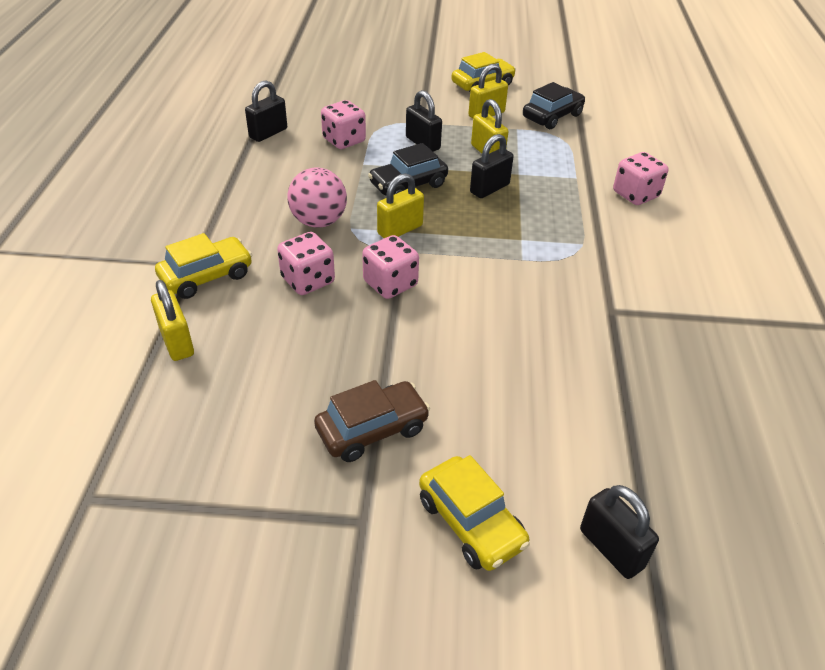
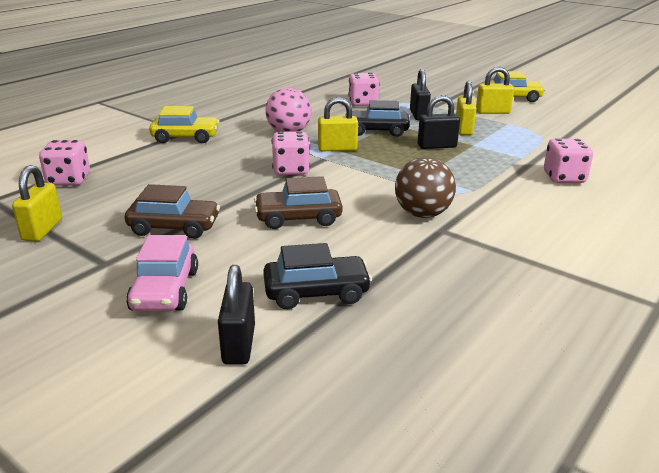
camera: 35 degrees right, 15 degrees down
(177, 342) = (128, 158): yellow padlock -> yellow padlock (42, 230)
(268, 133) = (317, 90): black padlock -> none
(308, 280) = (241, 154): pink dice -> pink dice (69, 180)
(471, 522) = (165, 290): yellow car -> pink car
(478, 354) = (298, 218): none -> brown car
(552, 116) = (550, 123): black car -> black car (316, 292)
(577, 296) = (422, 214): none -> brown ball

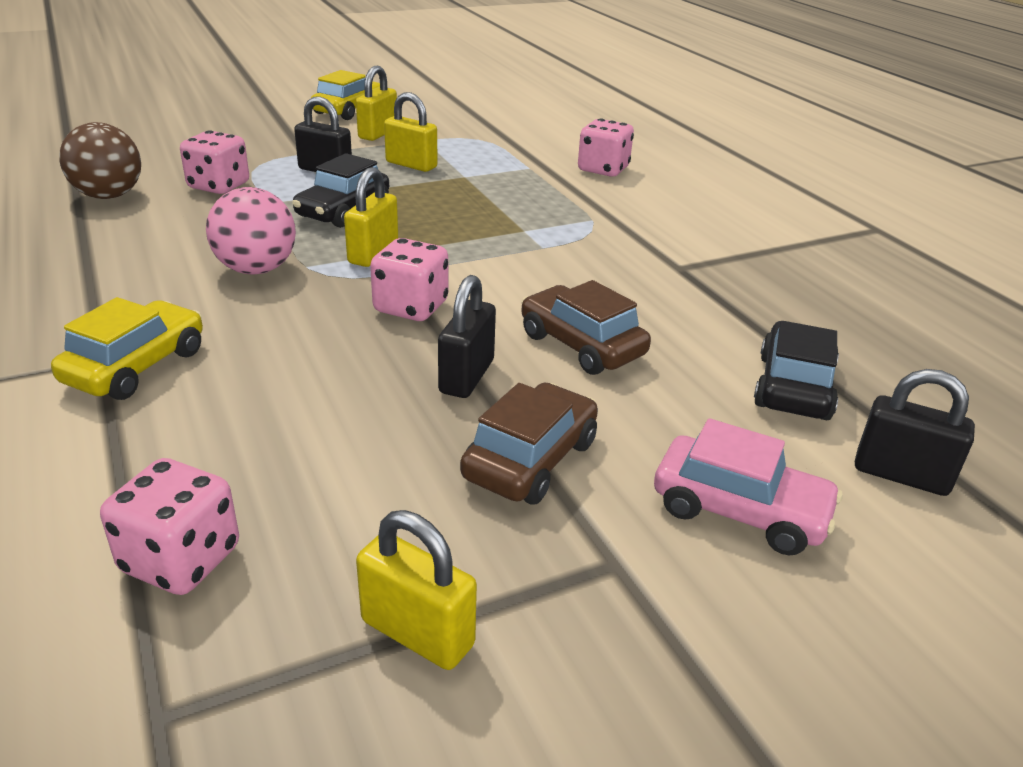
camera: 65 degrees left, 5 degrees up
(298, 218) = (581, 345): brown car -> brown car turned 120 degrees clockwise
(422, 214) = (633, 264): brown ball -> brown ball (109, 196)
(437, 146) = (445, 195): black padlock -> black padlock (466, 376)

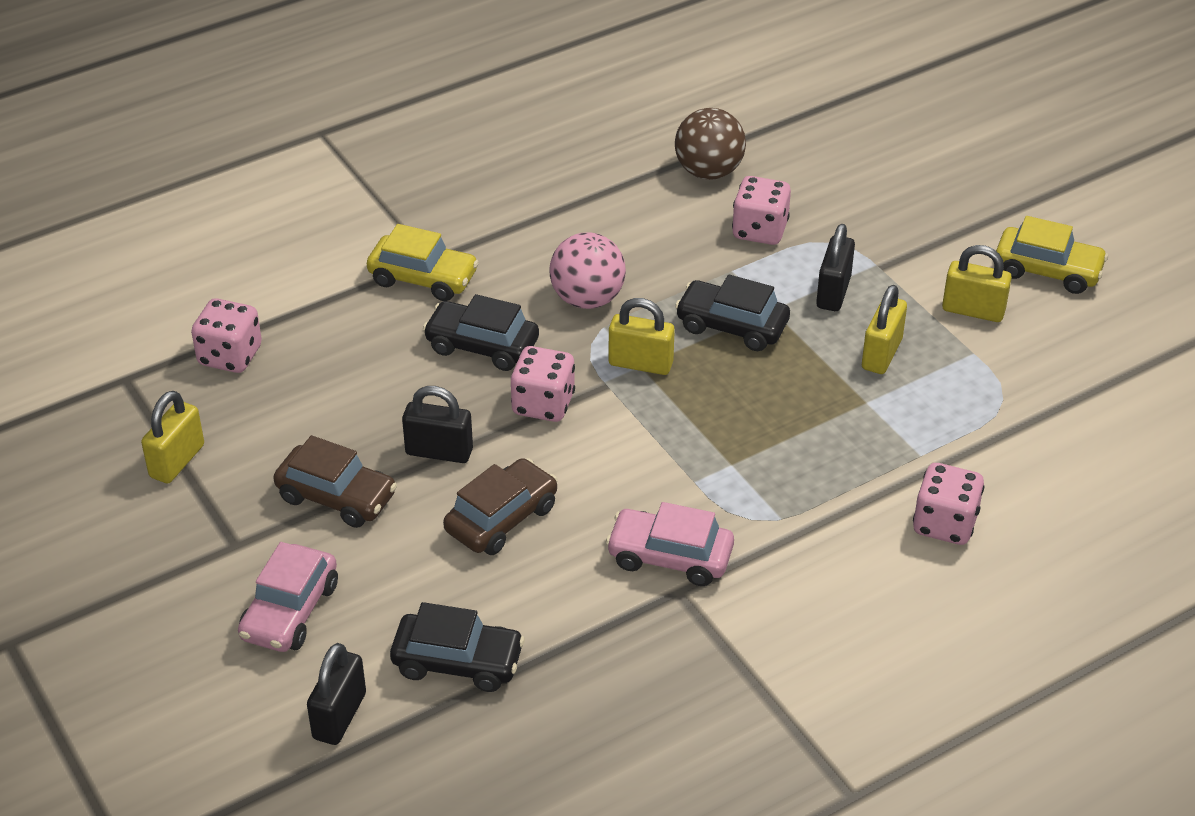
camera: 85 degrees right, 10 degrees up
(294, 335) = (482, 346): none -> black car
(637, 266) = (670, 557): none -> pink car

